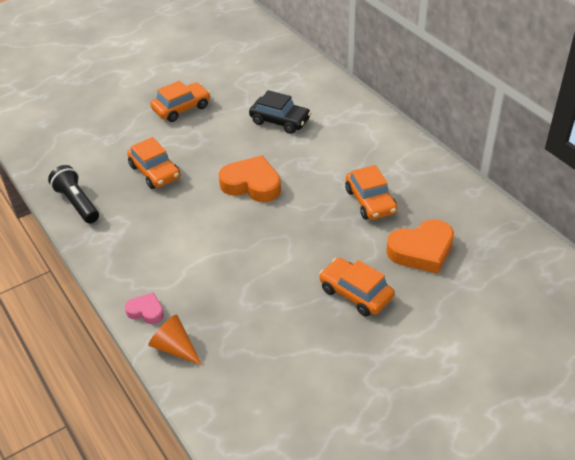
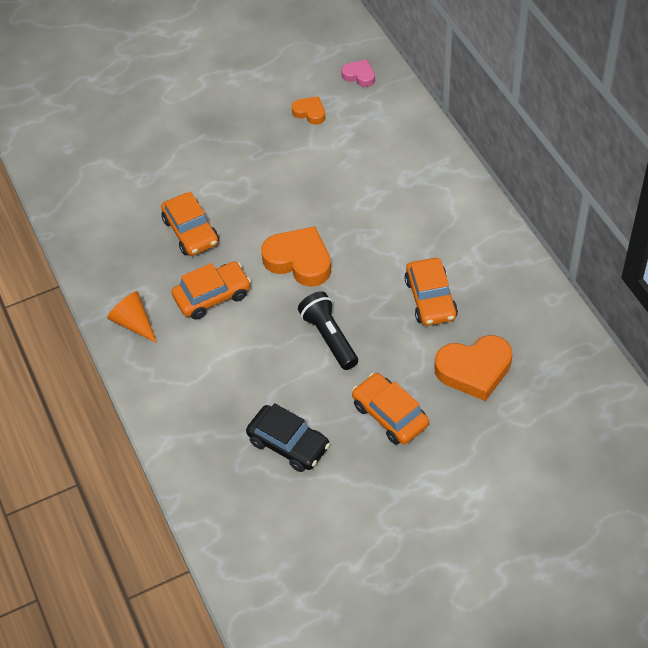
camera: 10 degrees right, 10 degrees up
(77, 203) = (100, 264): black flashlight -> black flashlight (329, 337)
(146, 311) = (163, 410): pink heart -> pink heart (359, 76)
(174, 347) = (188, 456): orange cone -> orange cone (133, 323)
(181, 108) = (232, 142): orange car -> orange car (212, 296)
(242, 84) = (310, 112): none -> orange heart
(280, 121) = (346, 173): black car -> black car (288, 444)

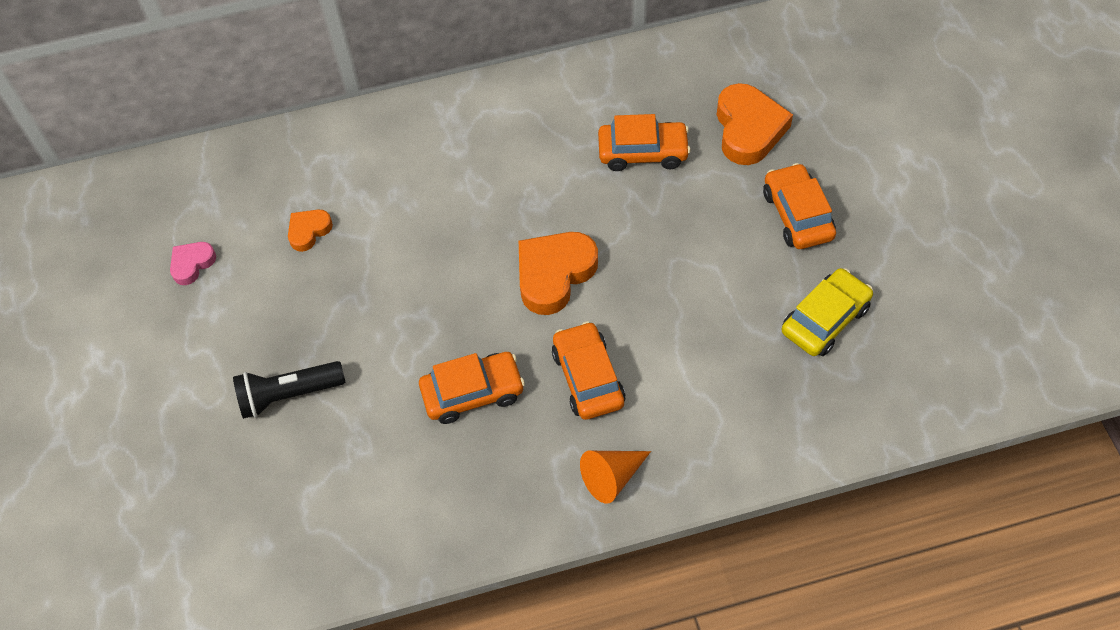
camera: 80 degrees left, 5 degrees up
(288, 444) = (825, 319): black car -> yellow car
(329, 337) = (678, 258): black flashlight -> black flashlight (288, 395)
(359, 76) = (265, 169): pink heart -> pink heart (192, 264)
(390, 415) = (797, 215): orange car -> orange car turned 105 degrees clockwise

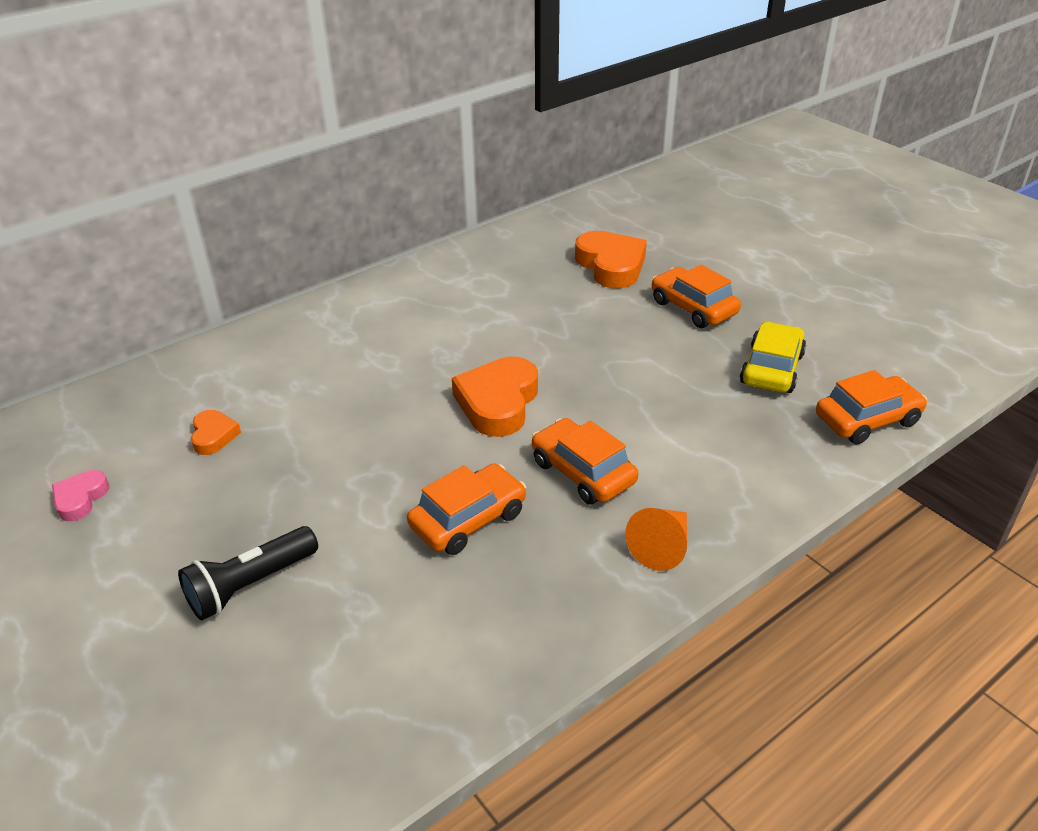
camera: 25 degrees left, 20 degrees down
(309, 231) = (214, 436): orange heart -> orange heart turned 150 degrees clockwise
(643, 152) = (528, 300): orange car -> orange car (867, 419)

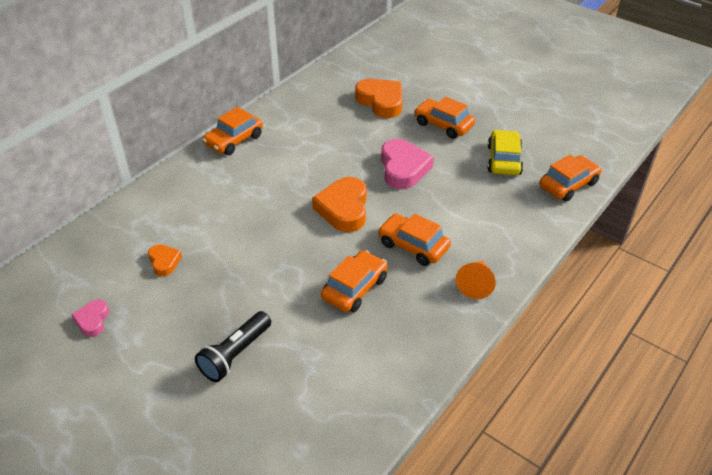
camera: 15 degrees left, 5 degrees up
(382, 290) = (234, 140): none -> orange car
(609, 359) = (403, 168): none -> pink heart

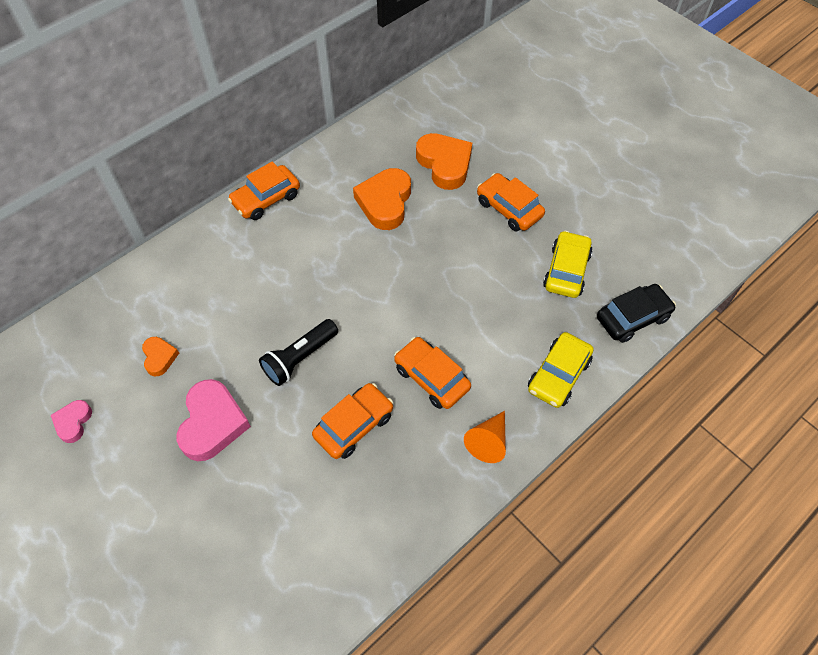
camera: 10 degrees right, 15 degrees up
(235, 355) = (209, 491): black flashlight -> black flashlight (299, 358)
(343, 209) = (366, 314): orange heart -> orange heart (385, 202)
(403, 168) = (447, 266): pink heart -> pink heart (212, 423)
(520, 230) = (558, 375): none -> yellow car
(568, 185) = (632, 318): orange car -> black car

